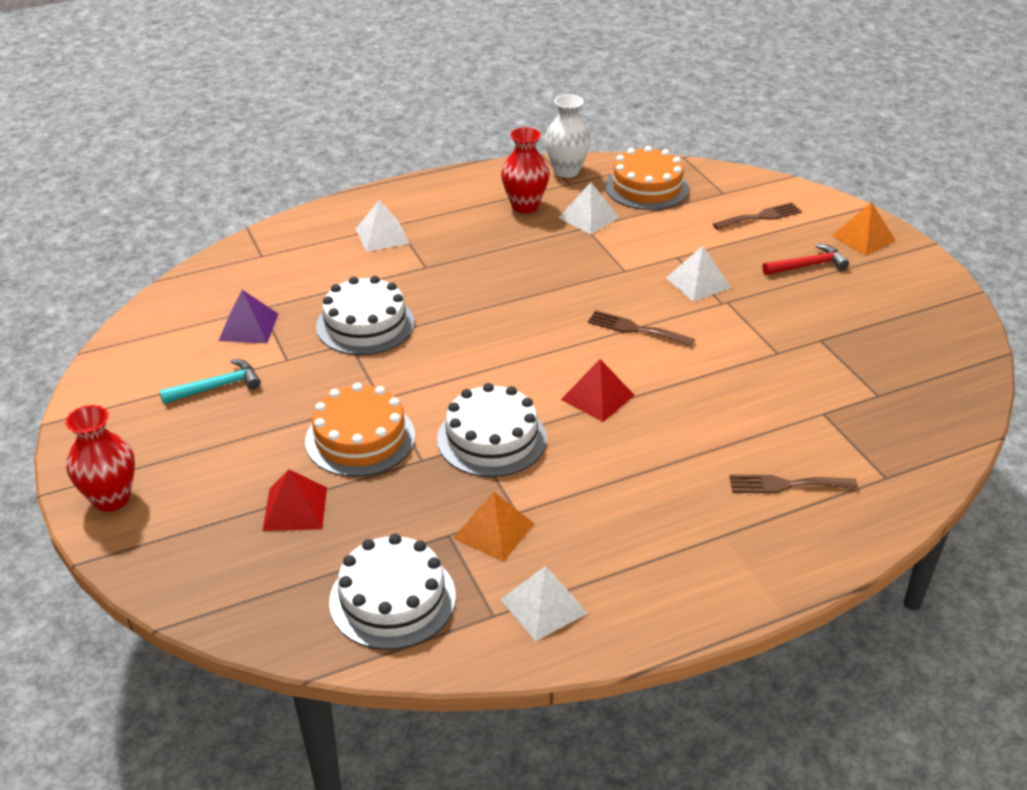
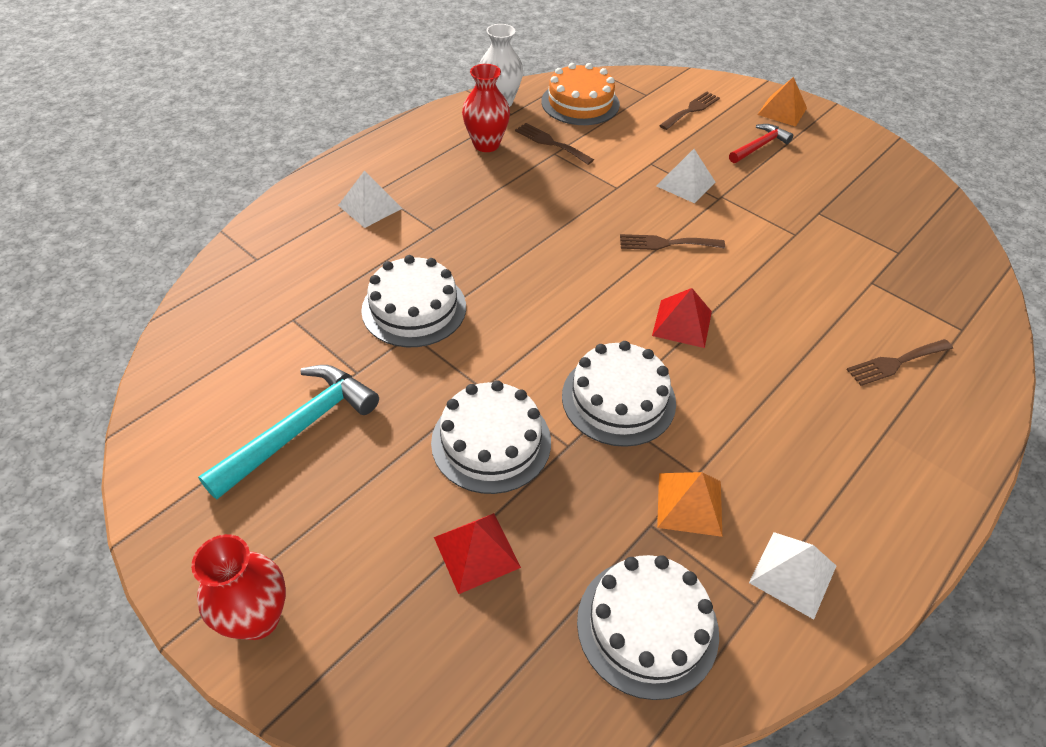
camera: 25 degrees left, 10 degrees up
(216, 387) = (299, 429): turquoise hammer -> turquoise hammer, size x1.64
(248, 327) = (292, 346): purple pyramid -> none
(360, 438) = (491, 441): orange cake -> white cake
(589, 217) = (550, 143): white pyramid -> brown fork

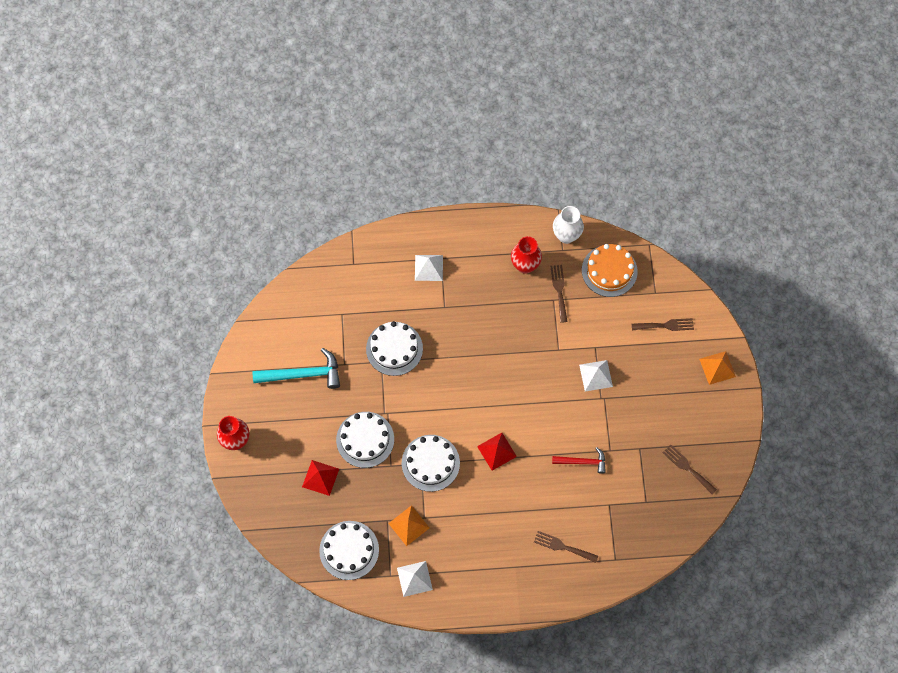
camera: 45 degrees right, 20 degrees up
(666, 243) = (541, 404): brown fork -> brown fork (687, 468)
(759, 146) = (668, 382): red hammer -> red hammer (582, 462)

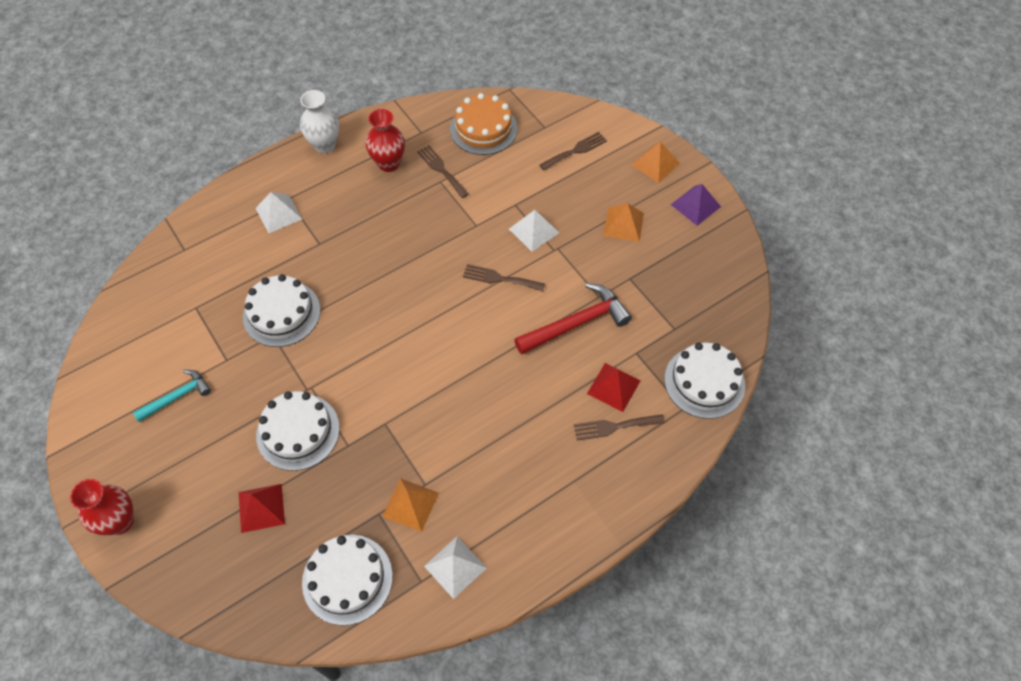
camera: 30 degrees left, 10 degrees down
(303, 374) = (177, 397): turquoise hammer -> turquoise hammer, size x0.61
(430, 463) = (397, 416): white cake -> white cake (704, 382)
(496, 451) = (470, 362): red pyramid -> red pyramid (613, 387)
(566, 235) = (417, 118): white vase -> white vase (325, 145)
(582, 462) = (576, 323): red hammer -> red hammer, size x1.64
(662, 404) = (623, 224): none -> orange pyramid
(687, 468) = (694, 272): brown fork -> brown fork (499, 278)
(724, 417) = (695, 205): none -> purple pyramid

